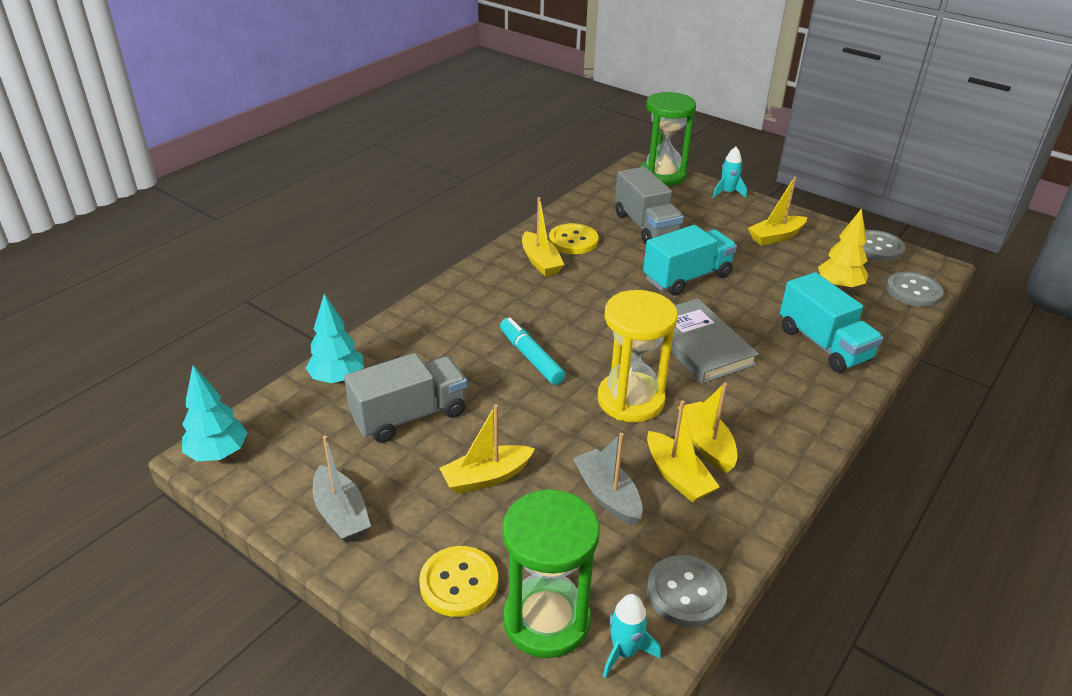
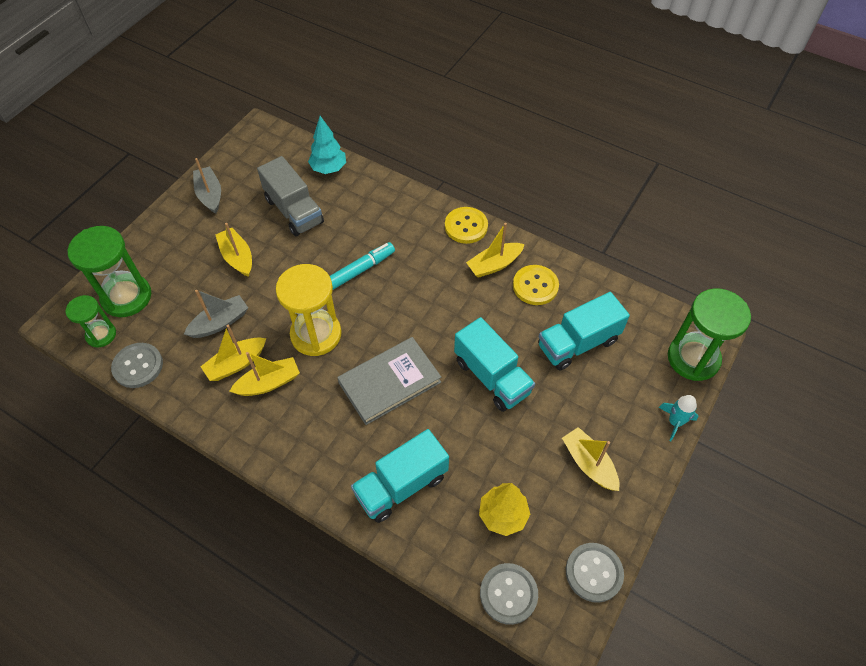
camera: 85 degrees right, 20 degrees up
(218, 454) = (258, 132): turquoise tree -> none
(341, 514) = (210, 195): grey boat -> grey boat turned 105 degrees clockwise
(459, 583) = (156, 254): yellow button -> yellow button (466, 226)
(624, 652) = (101, 335): turquoise rocket -> green hourglass
(646, 226) = (578, 343): grey truck -> turquoise truck

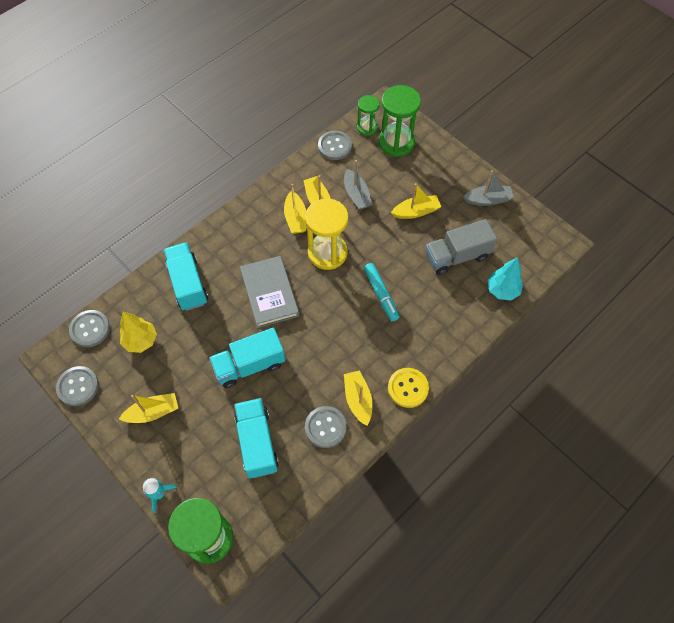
camera: 105 degrees right, 5 degrees up
(535, 286) = (325, 427): yellow button -> grey button

